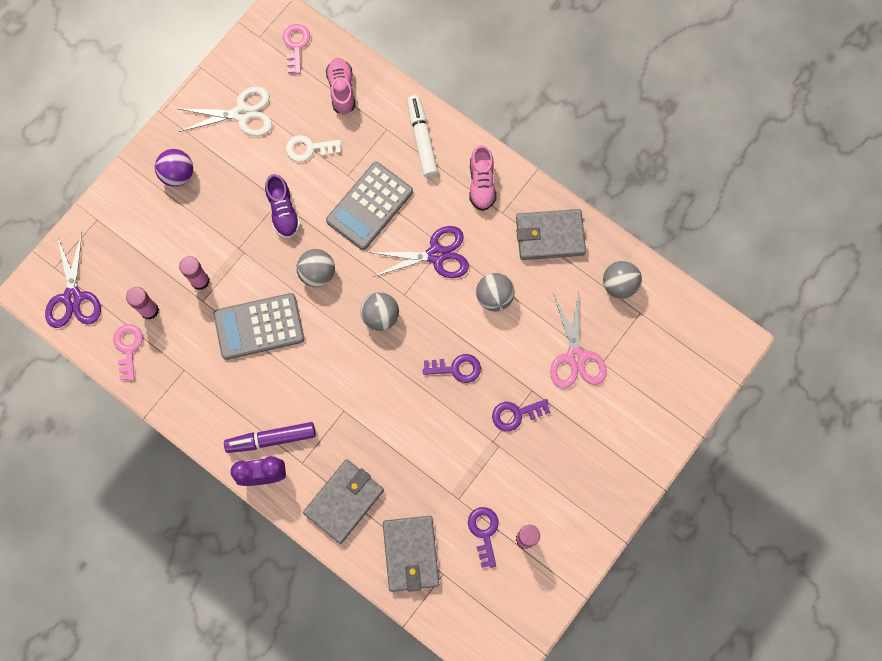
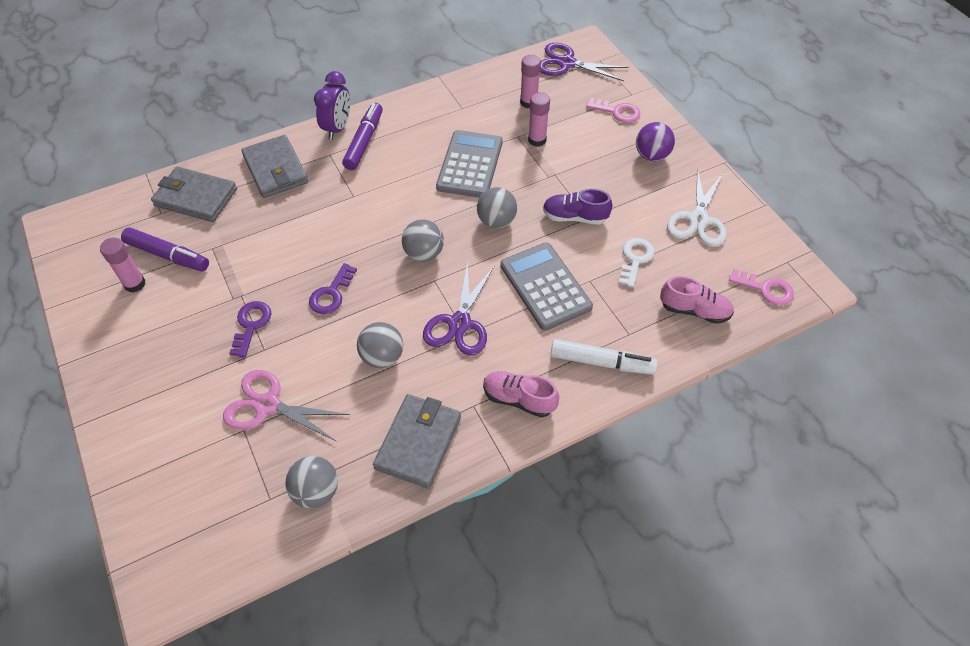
camera: 115 degrees right, 20 degrees down
(128, 348) = (503, 82): pink key -> pink key (617, 112)
(484, 532) = (168, 255): purple key -> purple marker

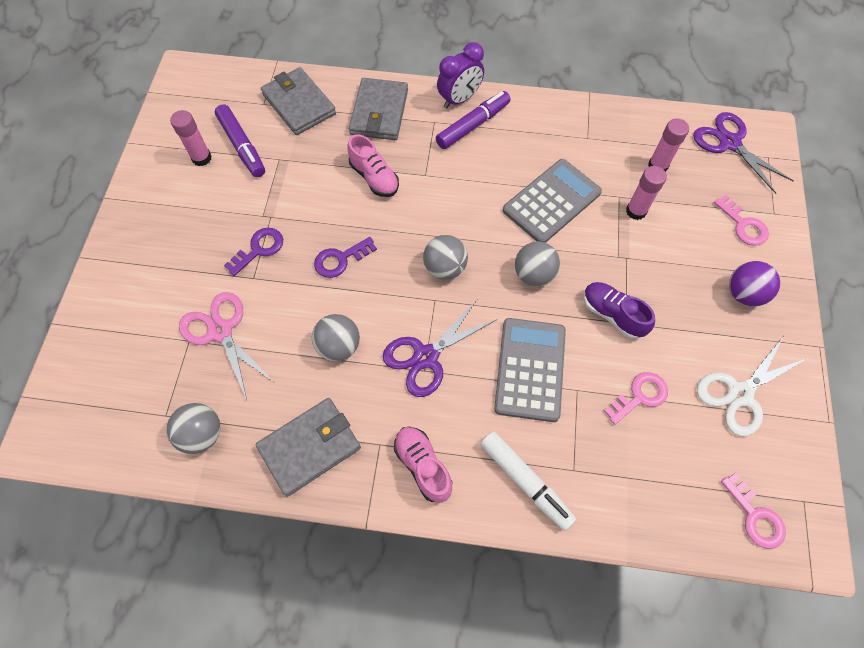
camera: 35 degrees right, 10 degrees up
(635, 259) = (640, 396): white key -> pink key
(694, 310) = (659, 489): pink shoe -> pink shoe (374, 177)

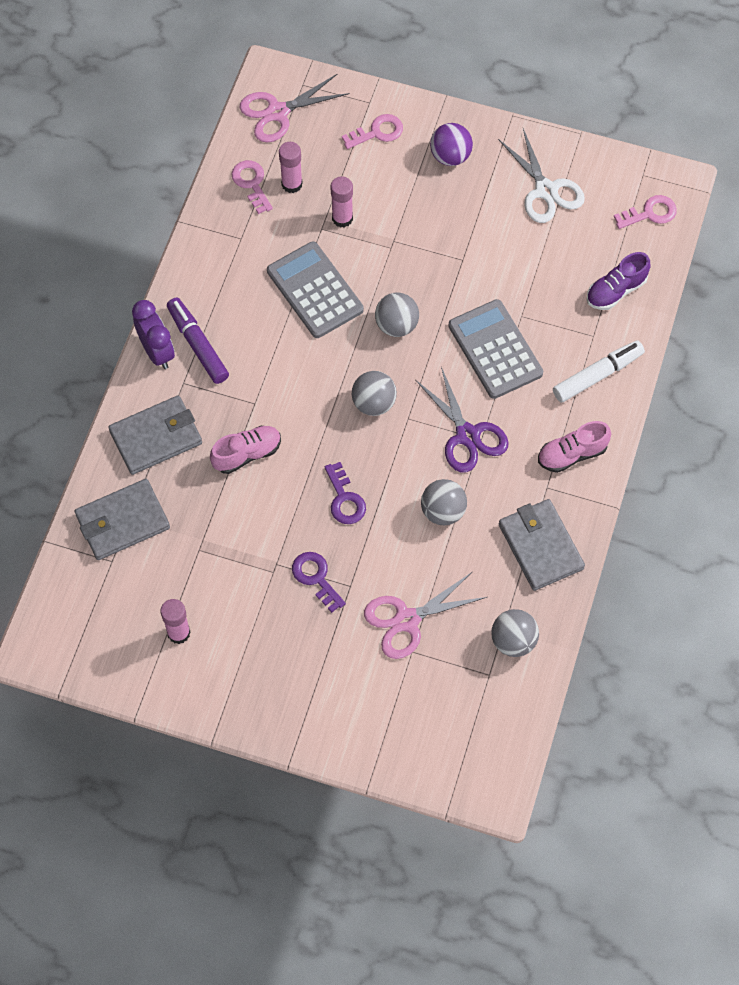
camera: 80 degrees left, 0 degrees up
(242, 146) = (171, 588): purple marker -> none
(379, 112) = (156, 437): grey wallet -> grey wallet turned 45 degrees counterclockwise
(530, 369) = (495, 349): grey calculator -> grey calculator turned 45 degrees clockwise
(612, 314) = (452, 268): purple shoe -> purple shoe (616, 290)
(640, 396) = (535, 267): pink key -> pink key (251, 183)
(729, 143) = (278, 112): purple scissors -> pink scissors

